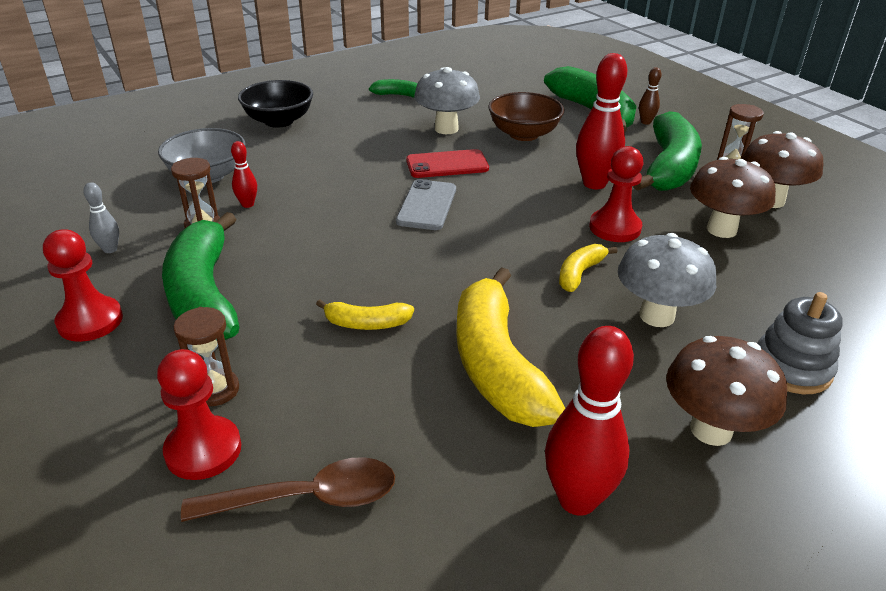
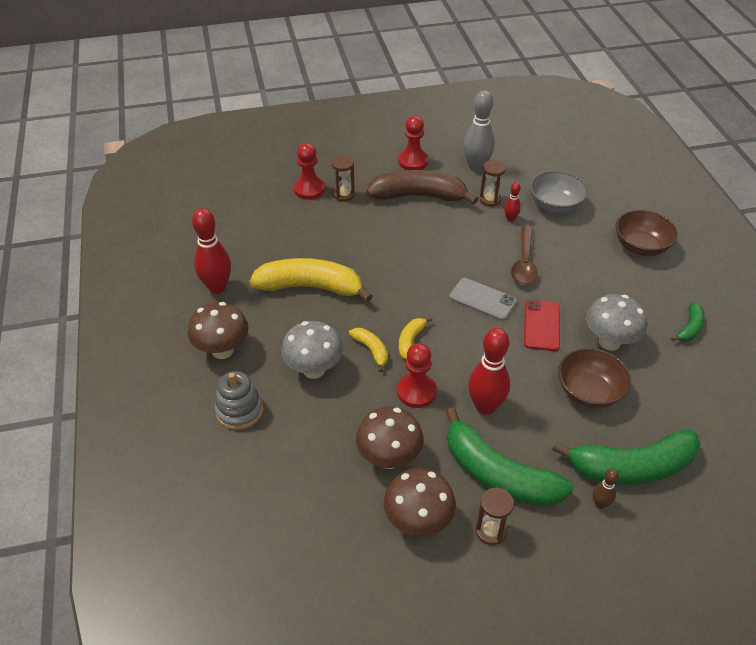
camera: 110 degrees right, 10 degrees up
(110, 249) = (476, 167): grey bowling pin -> grey bowling pin, size x2.03
(204, 295) = (419, 196): green banana -> brown banana
(279, 121) = (640, 247): black bowl -> brown bowl
(307, 498) = (268, 213): brown spoon -> brown spoon (524, 263)
(366, 323) = (367, 248): yellow banana -> yellow banana (411, 341)

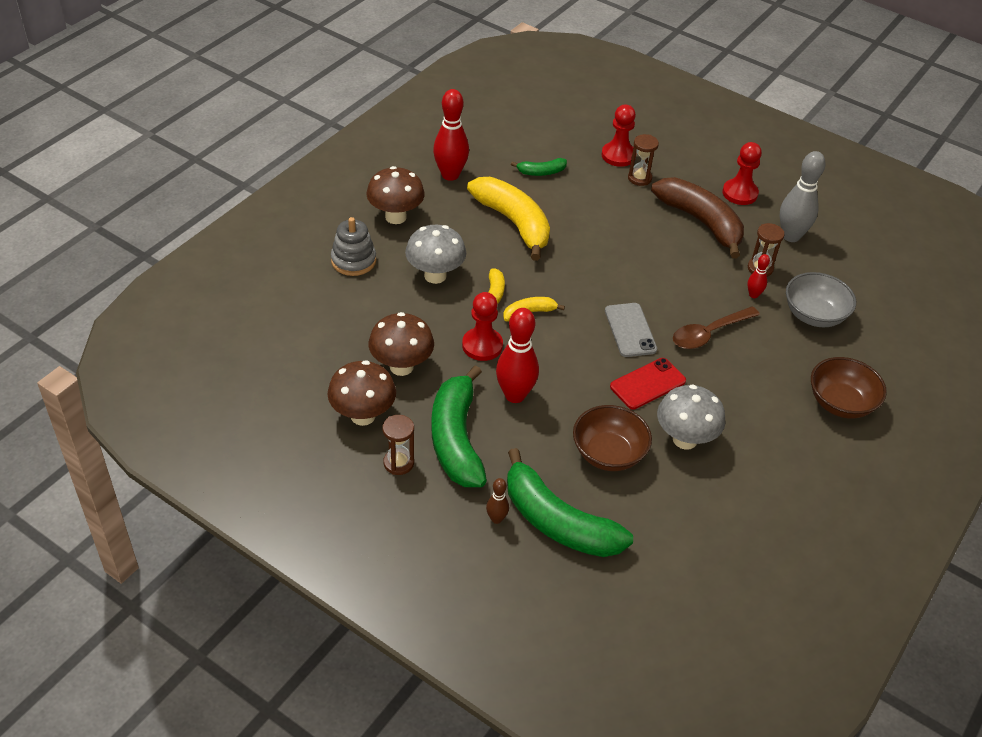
camera: 45 degrees right, 0 degrees up
(689, 328) = (775, 489): green banana -> green banana (541, 172)

